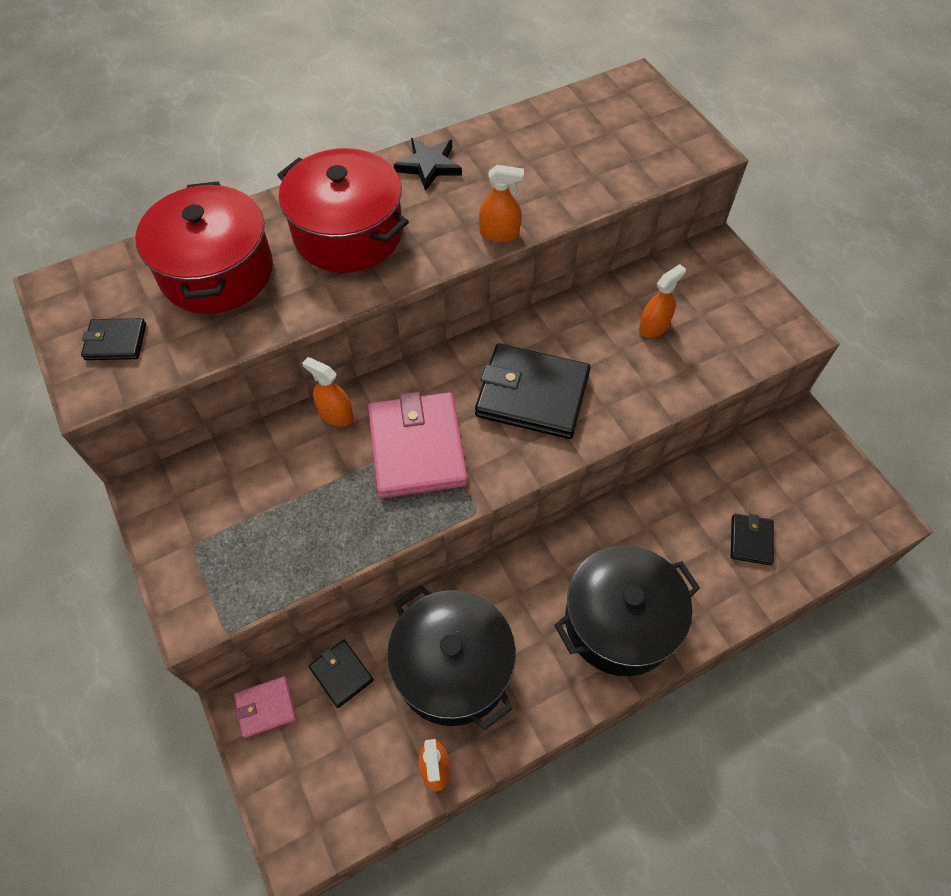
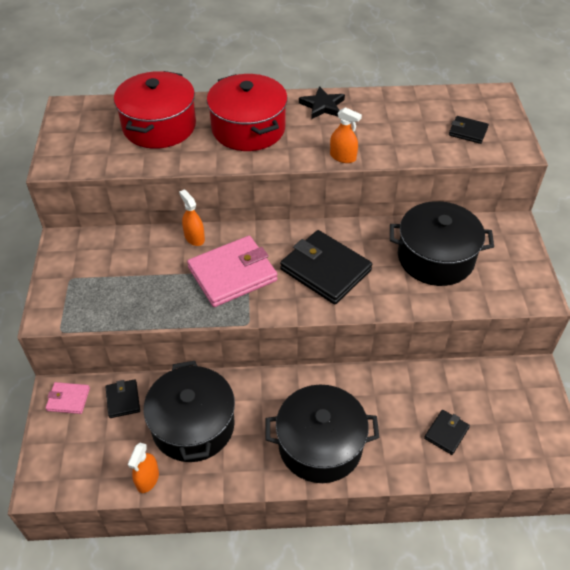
camera: 25 degrees right, 10 degrees down
(116, 342) = (82, 145): black wallet -> black wallet (468, 131)
(417, 448) = (232, 274): pink wallet -> pink wallet turned 45 degrees clockwise
(654, 327) = (435, 258): orange spray bottle -> black pot

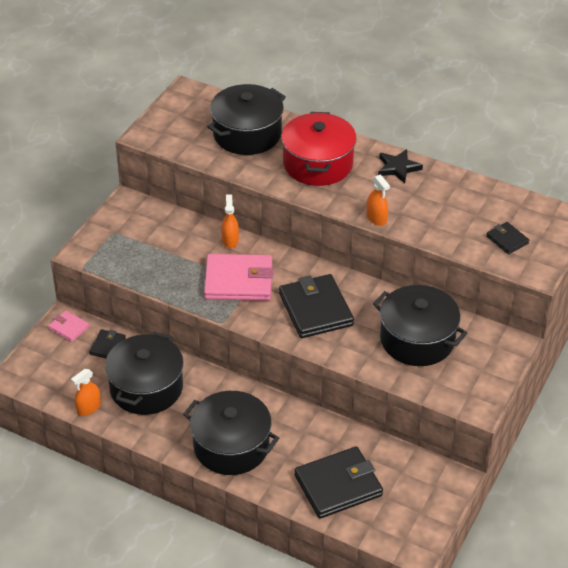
camera: 30 degrees right, 5 degrees down
(159, 126) = (247, 134): red pot -> black pot
(446, 433) = (338, 485): black wallet -> black wallet, size x2.03

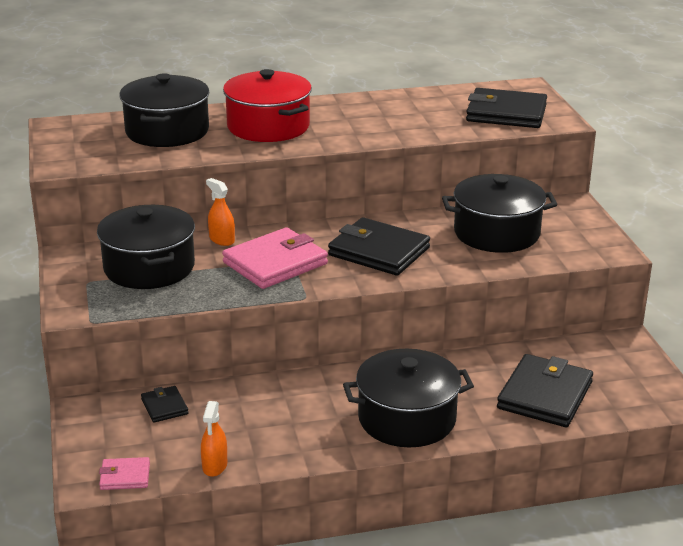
camera: 40 degrees left, 15 degrees down
(69, 328) = (98, 412): pink wallet -> pink wallet (125, 476)
(146, 388) = (255, 418): black pot -> black pot (149, 267)
(376, 218) = (379, 139): orange spray bottle -> none
(398, 168) = (344, 105): black star -> none
(507, 240) = (506, 113): black wallet -> black wallet, size x2.03

